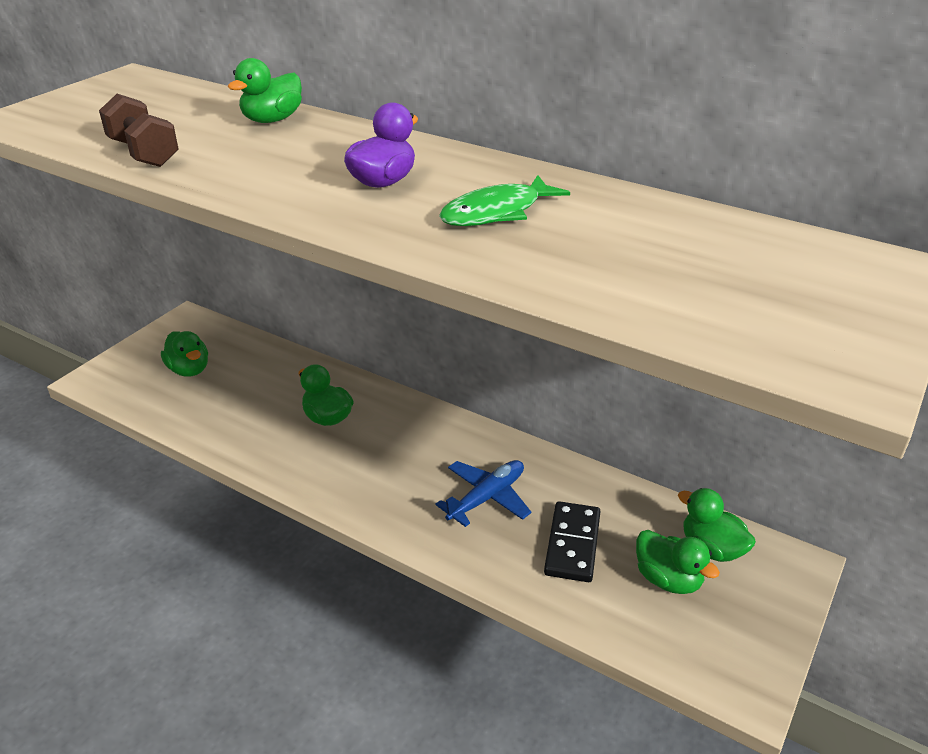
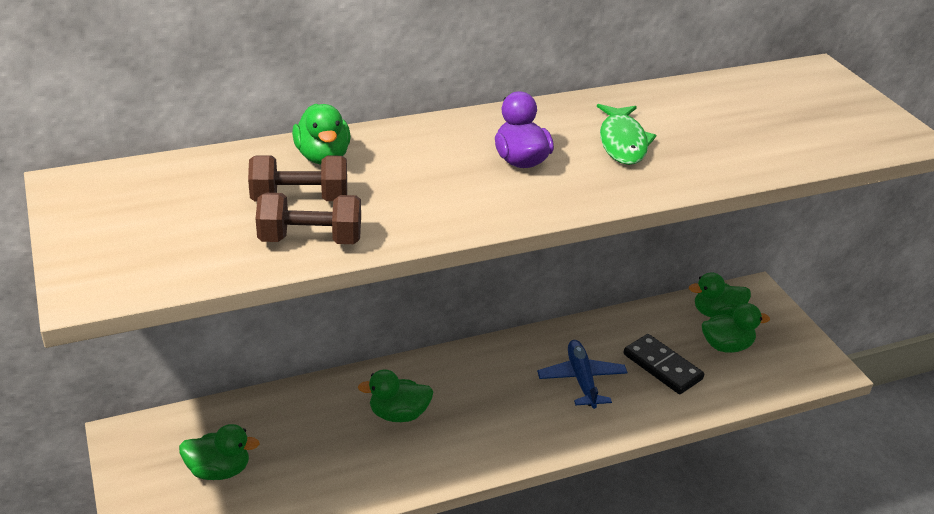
camera: 55 degrees left, 0 degrees up
(198, 133) = (300, 199): none -> brown dumbbell

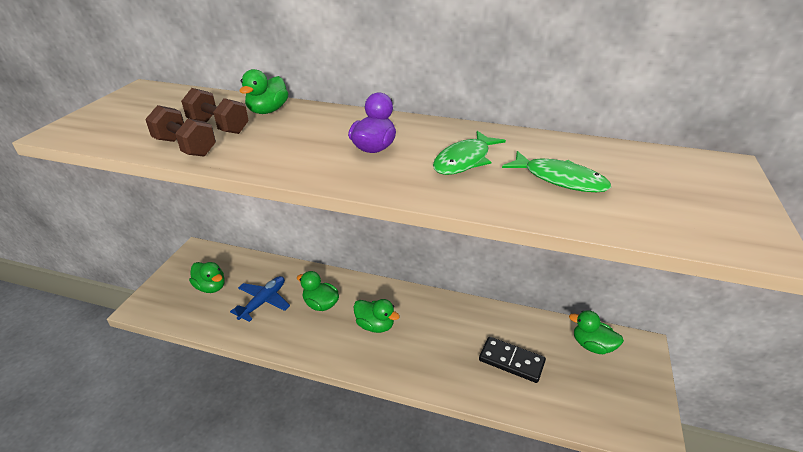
camera: 40 degrees right, 0 degrees up
(581, 379) = (446, 340): blue plane -> blue plane (263, 301)
(662, 367) = (511, 361): black domino -> black domino turned 60 degrees counterclockwise
(722, 132) = (560, 179): none -> green fish
(726, 346) = (577, 372): green duck -> green duck (375, 325)

